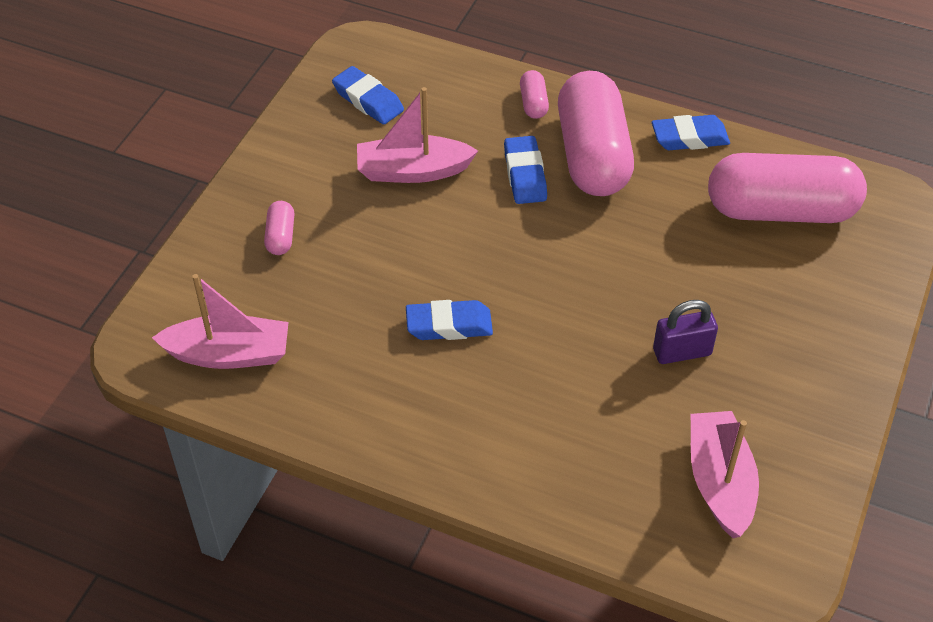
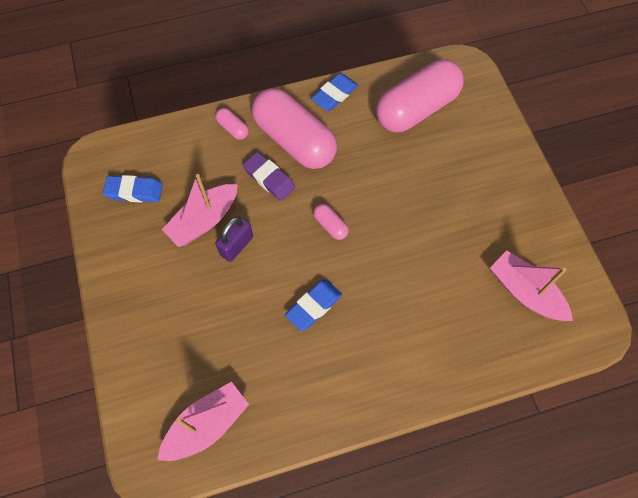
camera: 40 degrees left, 15 degrees up
(280, 236) = (165, 322): pink capsule -> pink capsule (330, 225)
(525, 175) = (269, 179): blue eraser -> purple eraser
(682, 352) = (443, 230): purple padlock -> purple padlock (236, 245)

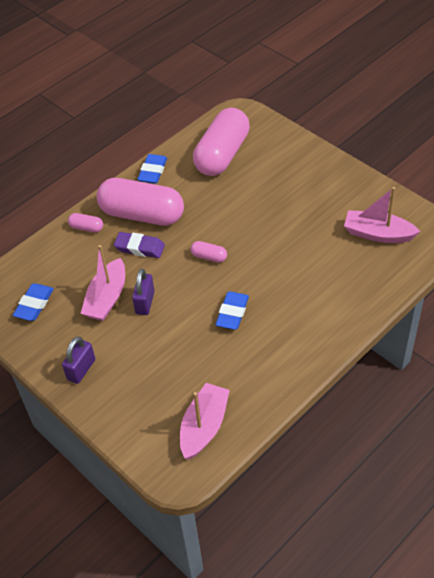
camera: 25 degrees left, 15 degrees down
(133, 289) = (81, 369): none -> purple padlock
(134, 191) = (34, 305): blue eraser -> blue eraser turned 45 degrees counterclockwise

